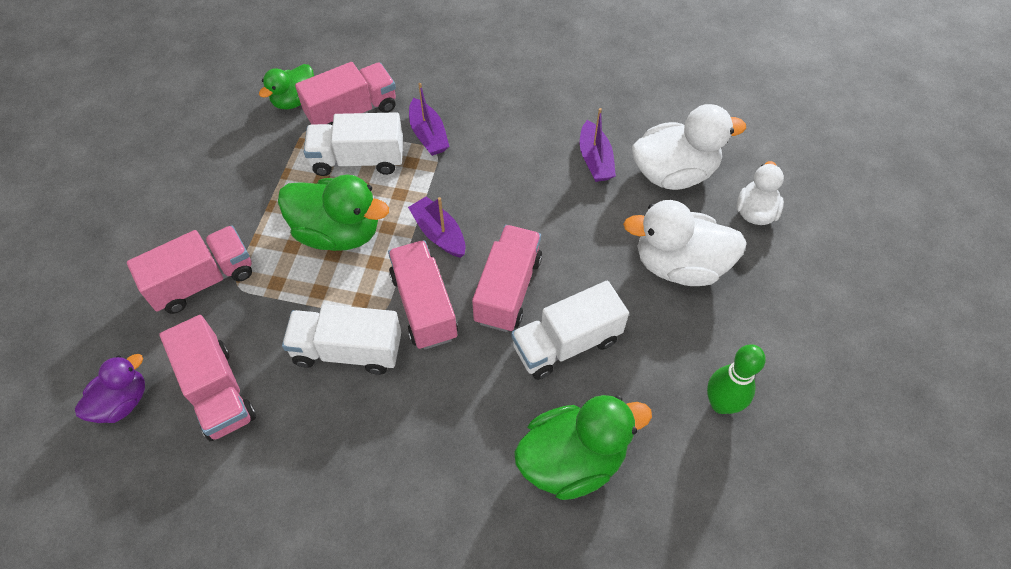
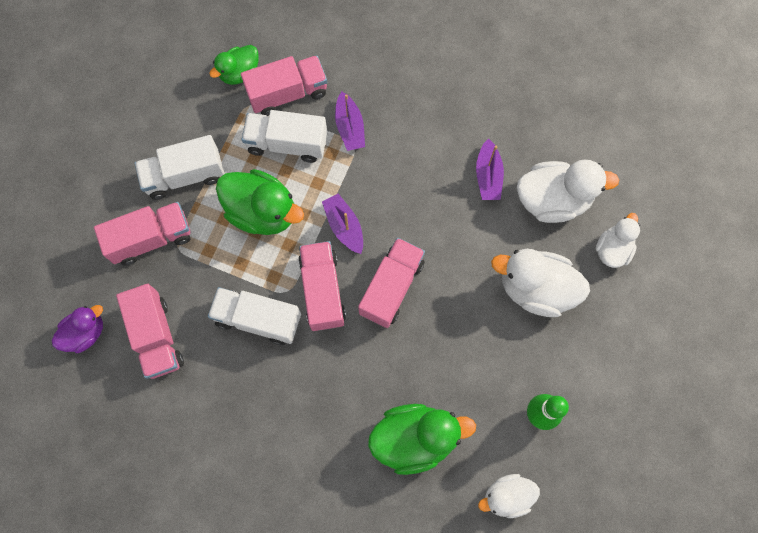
camera: 10 degrees right, 15 degrees up
(566, 343) = (429, 343): white truck -> white truck (185, 176)
(708, 512) = (507, 496): none -> white duck

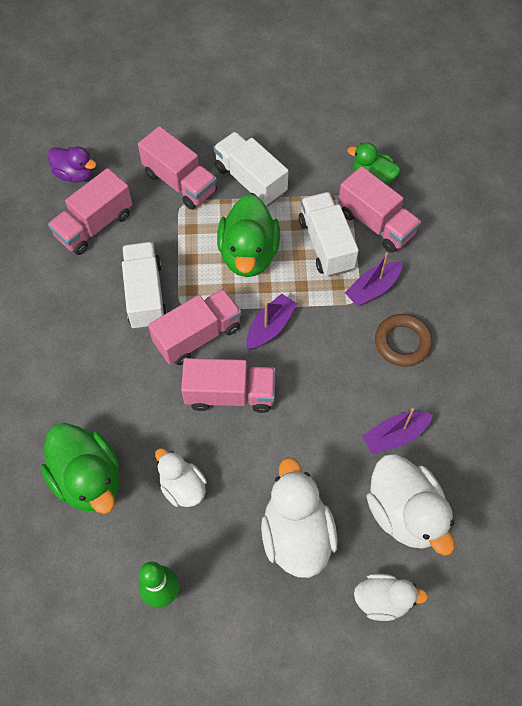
camera: 65 degrees right, 10 degrees down
(410, 129) = (402, 342): none -> brown ring
(507, 496) = (64, 593): white duck -> white duck (182, 487)

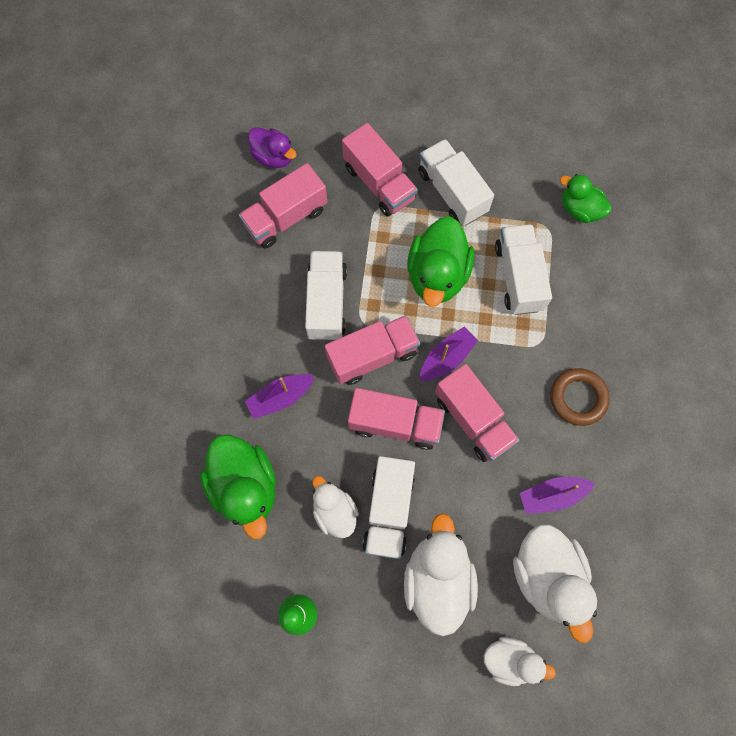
camera: 10 degrees right, 10 degrees up
(237, 476) = (388, 510): none -> white truck
(373, 288) = (558, 334): purple boat -> purple boat (280, 397)
(376, 223) = (574, 262): pink truck -> pink truck (473, 419)

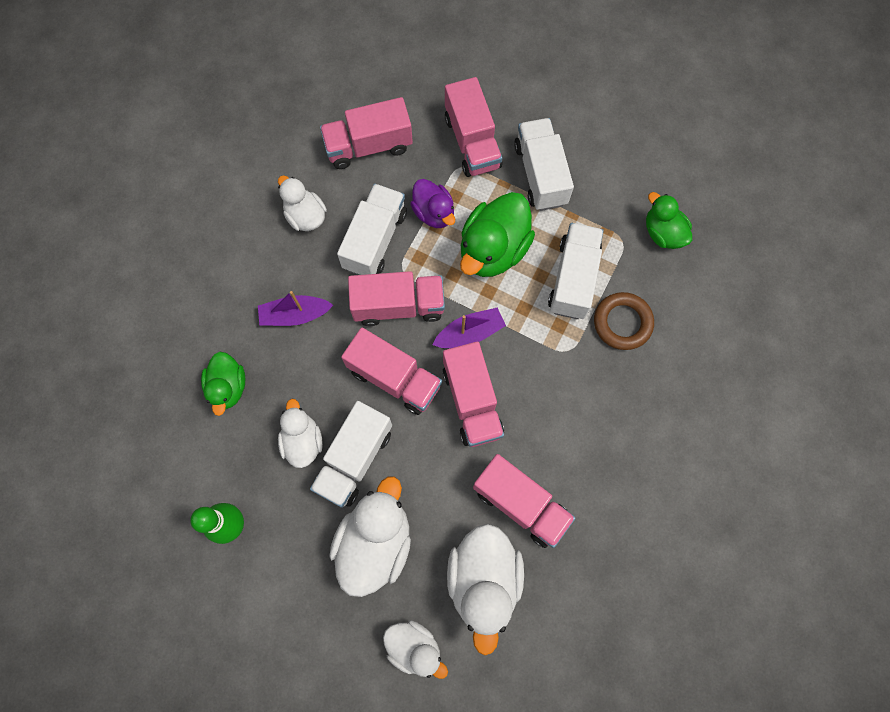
camera: 20 degrees right, 0 degrees up
(245, 487) = (228, 387): green duck -> green duck, size x0.60
(253, 302) = (305, 216): none -> white duck
(273, 157) = (380, 84): purple duck -> purple duck (434, 213)
(552, 495) = (520, 503): purple boat -> pink truck
(578, 398) = (585, 417): brown ring -> brown ring (622, 323)

